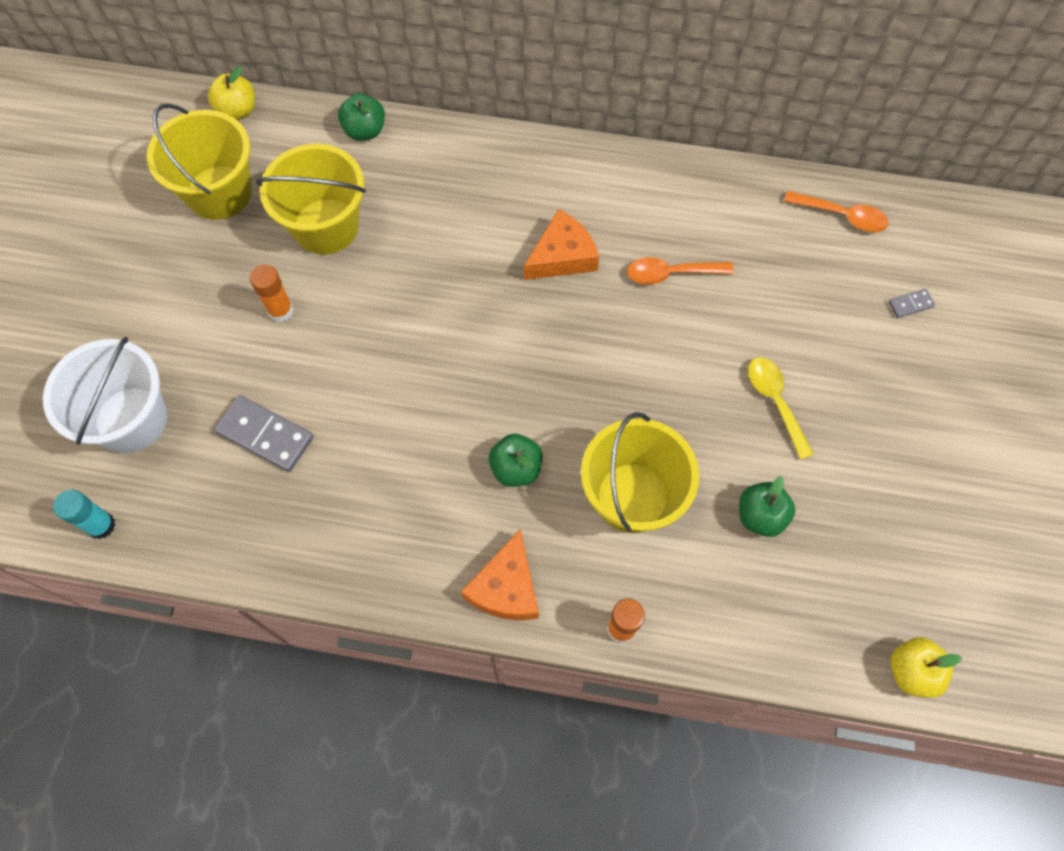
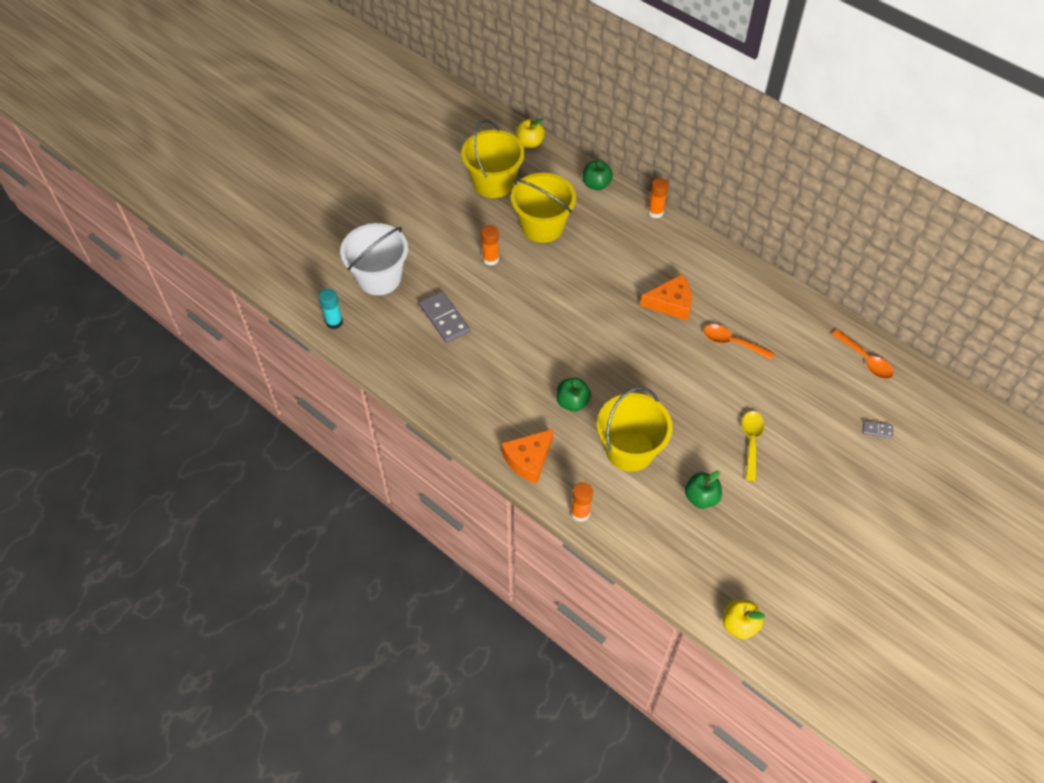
camera: 30 degrees right, 10 degrees down
(467, 135) = (655, 212): none -> orange glue stick

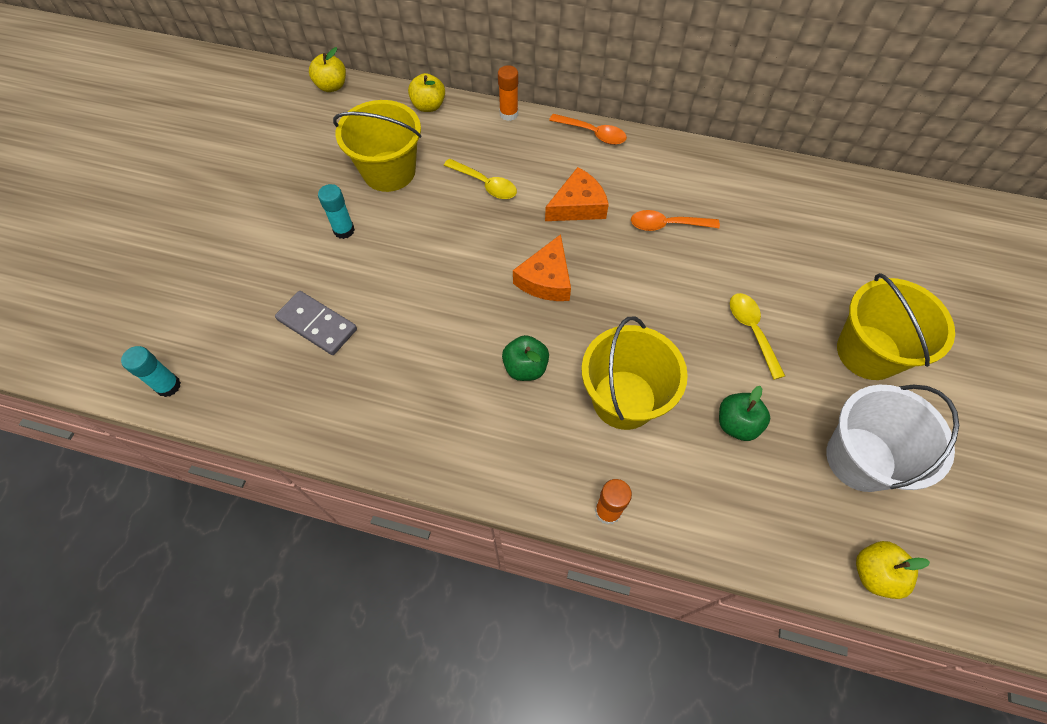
camera: 25 degrees left, 5 degrees up
(379, 277) = (209, 304): white bucket -> white bucket (860, 459)
(490, 259) = (344, 230): orange glue stick -> turquoise glue stick
(494, 182) = (308, 142): yellow bucket -> yellow bucket (868, 352)
(528, 459) = (507, 466): orange cheese -> orange cheese (546, 279)
(596, 184) = (428, 106): green apple -> yellow apple
(609, 262) = (485, 184): none -> yellow spoon
(865, 360) = (811, 191): orange spoon -> orange spoon (593, 133)
(877, 430) = (869, 262): grey domino -> none

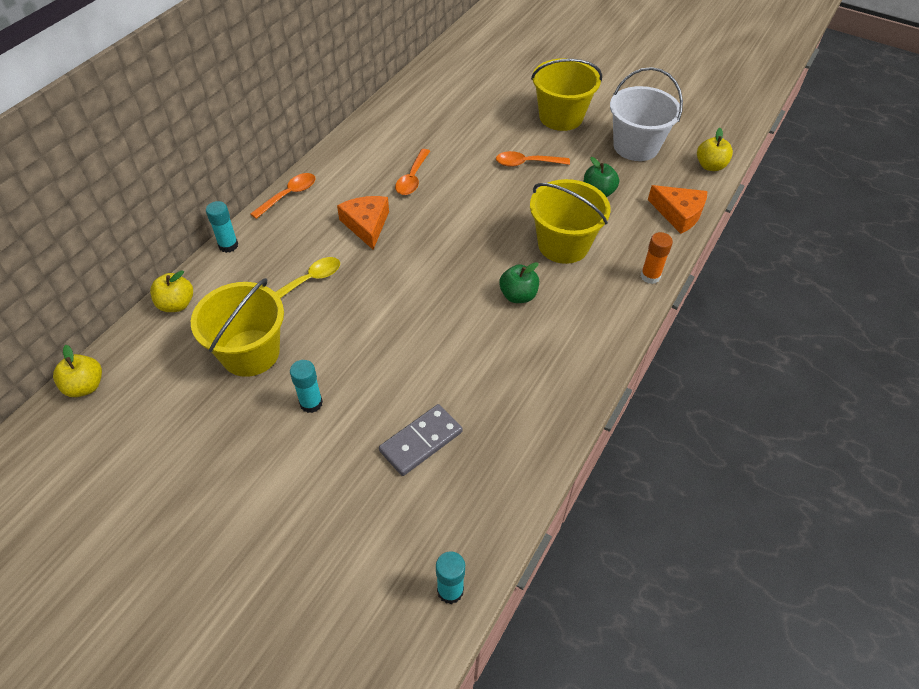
camera: 75 degrees left, 10 degrees down
(509, 114) = (228, 245): orange glue stick -> turquoise glue stick
(546, 279) = (436, 263): orange cheese -> orange cheese (679, 214)
(752, 331) = (526, 163): yellow spoon -> orange spoon

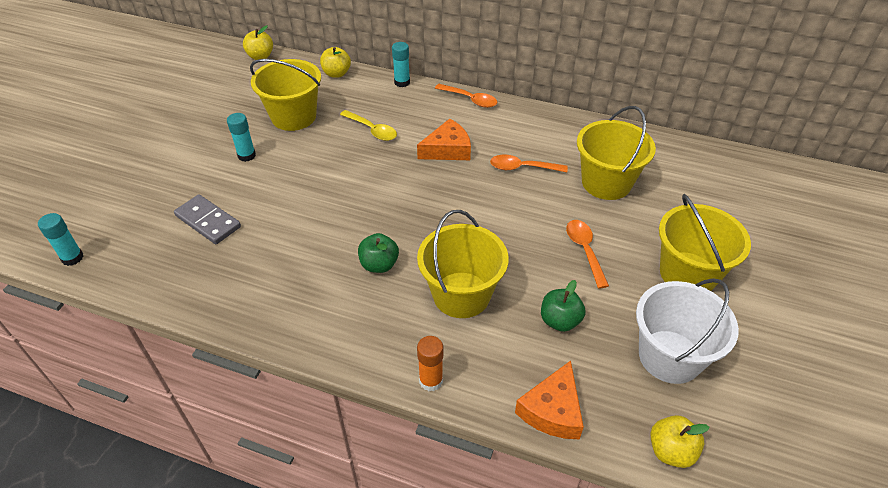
camera: 80 degrees right, 5 degrees down
(449, 132) = (606, 182): none -> yellow bucket

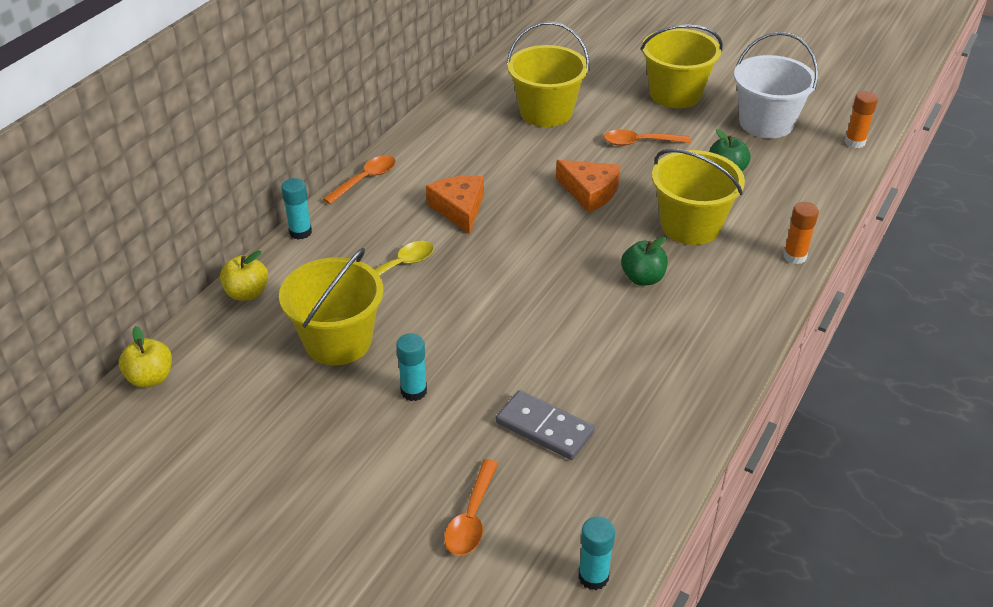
camera: 80 degrees left, 5 degrees down
(208, 221) = (544, 428): grey domino -> grey domino turned 75 degrees clockwise
(522, 168) = (508, 160): orange spoon -> orange spoon (471, 518)
(552, 410) = (822, 192): orange cheese -> orange cheese (590, 192)
(671, 451) = (854, 142): yellow apple -> orange glue stick

